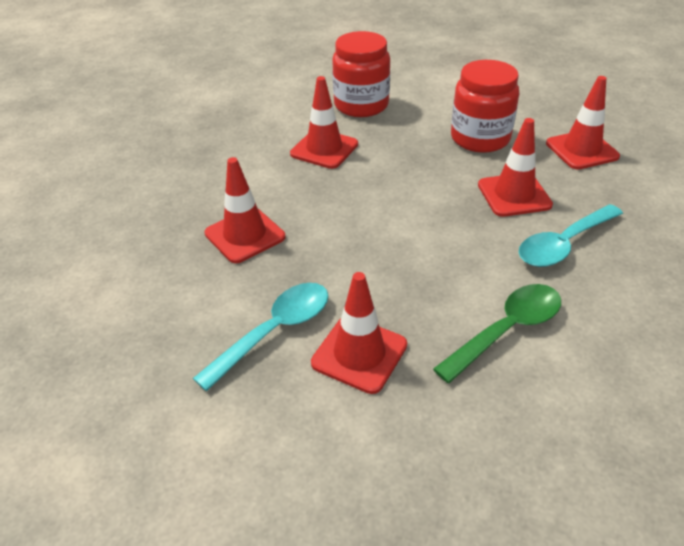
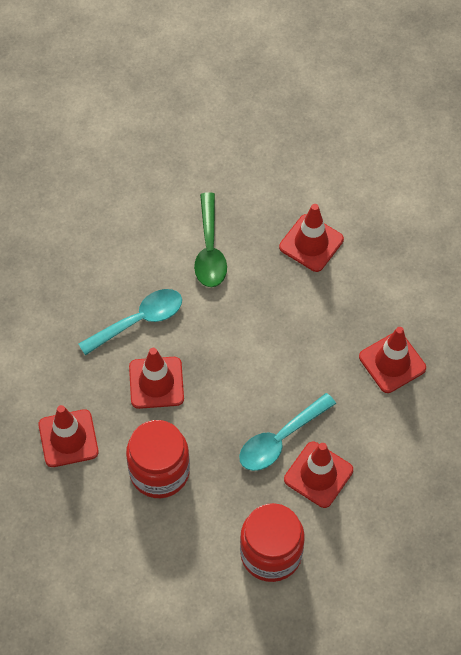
camera: 175 degrees left, 20 degrees up
(275, 331) = (366, 267): turquoise spoon -> turquoise spoon (280, 439)
(507, 330) = (209, 250): green spoon -> green spoon turned 60 degrees counterclockwise

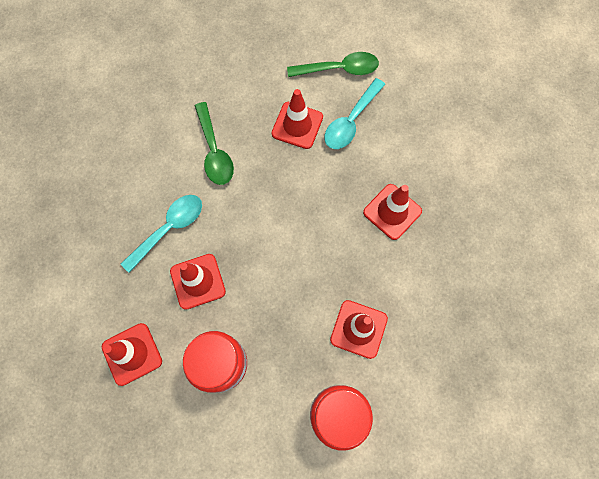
camera: 15 degrees left, 10 degrees up
(280, 439) = (317, 305): turquoise spoon -> turquoise spoon (351, 121)
(378, 191) = (339, 69): none -> green spoon

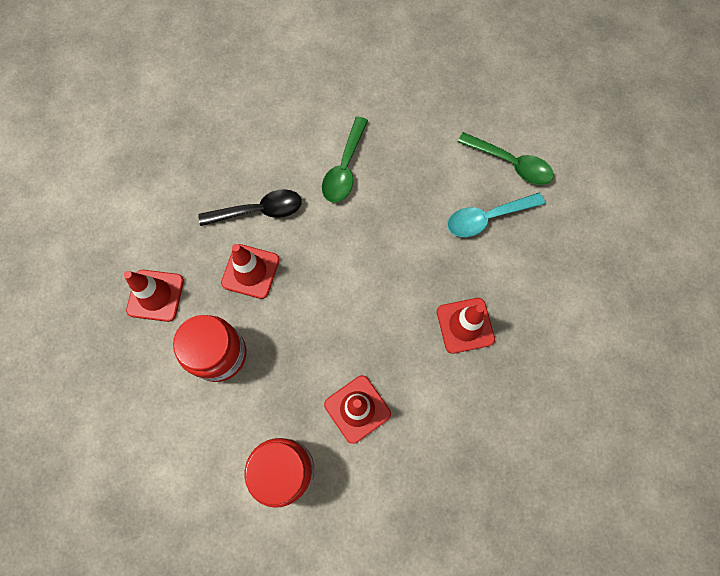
camera: 35 degrees right, 0 degrees up
(169, 229) = (259, 211): turquoise spoon -> black spoon
(297, 125) = (434, 191): red traffic cone -> none

